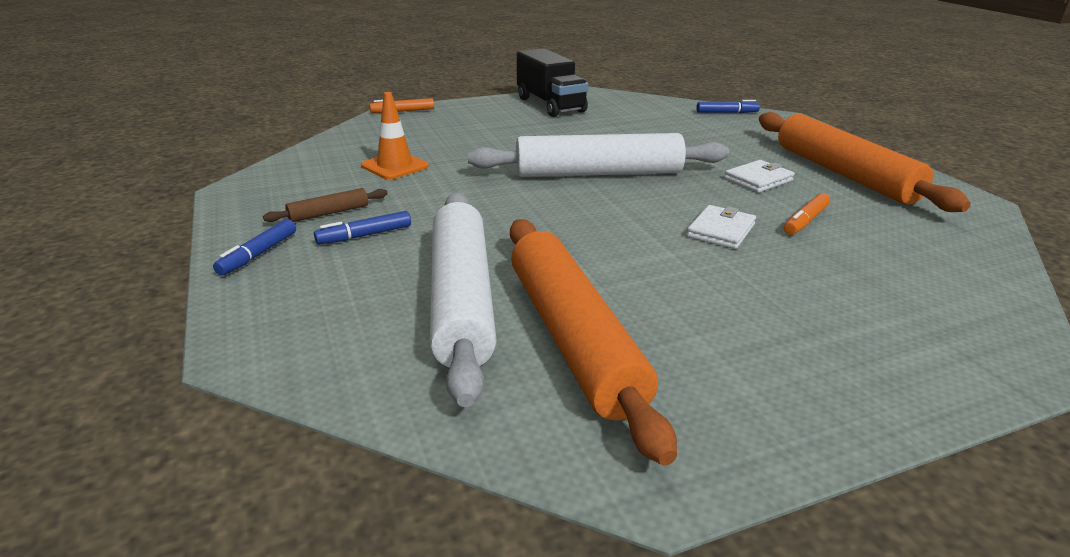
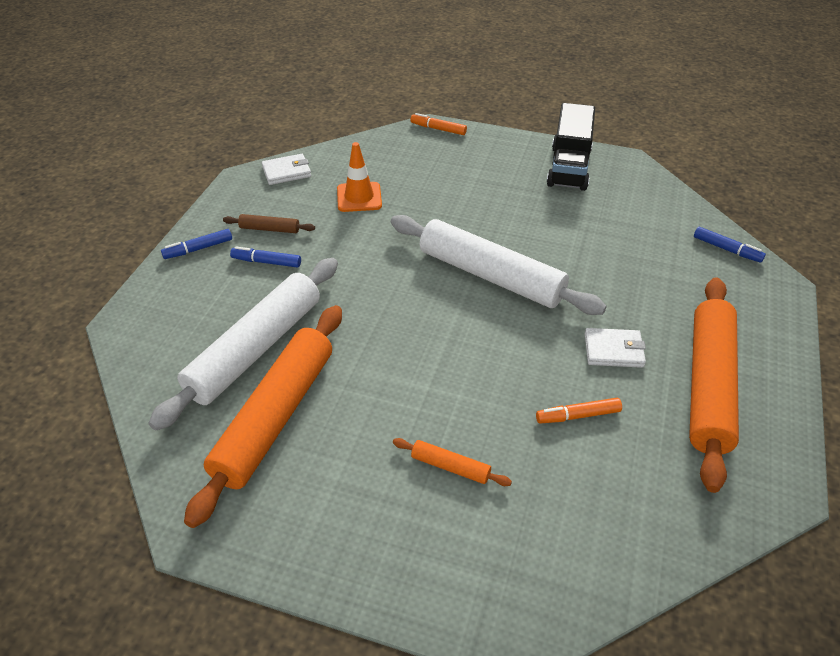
camera: 40 degrees right, 15 degrees up
(721, 230) = (494, 386): white wallet -> white wallet (286, 172)
(784, 292) = (450, 467): none -> orange rolling pin

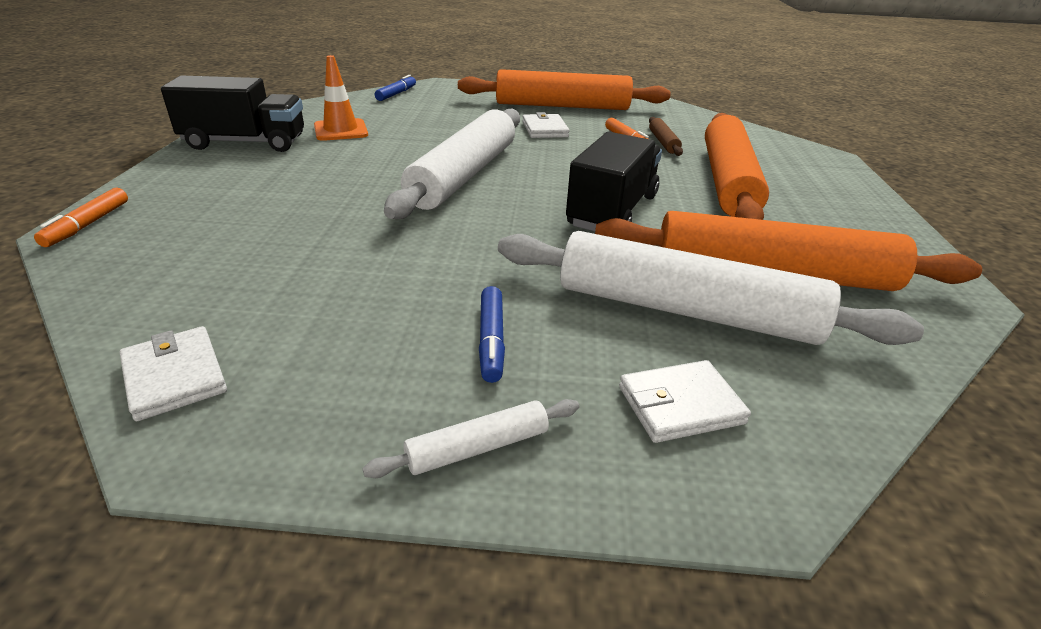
camera: 105 degrees left, 10 degrees down
(184, 318) = (680, 405): none -> white wallet
(198, 249) = (478, 448): blue marker -> white rolling pin
(269, 229) = (393, 357): brown rolling pin -> brown rolling pin (663, 142)
(359, 197) = (292, 274): orange traffic cone -> orange traffic cone (341, 130)
(403, 352) = (612, 211): none -> black truck
(450, 467) = (728, 181): orange rolling pin -> orange rolling pin, size x2.40

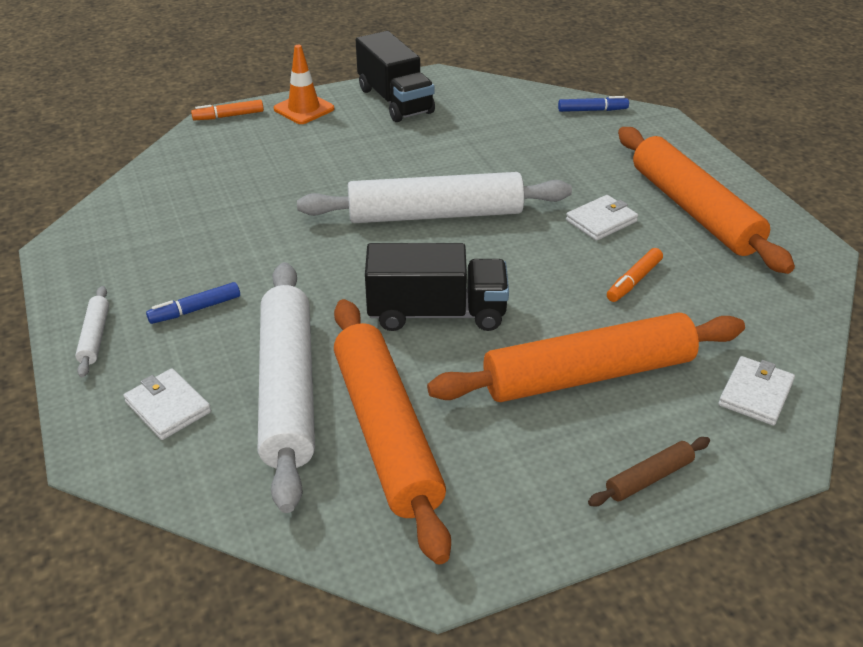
camera: 65 degrees right, 5 degrees up
(175, 376) = (106, 219): white wallet -> white wallet (755, 394)
(341, 130) = (465, 124): orange traffic cone -> orange traffic cone (304, 109)
(478, 448) = (95, 336): white rolling pin -> white rolling pin turned 45 degrees clockwise
(663, 142) = (660, 307): brown rolling pin -> brown rolling pin (649, 478)

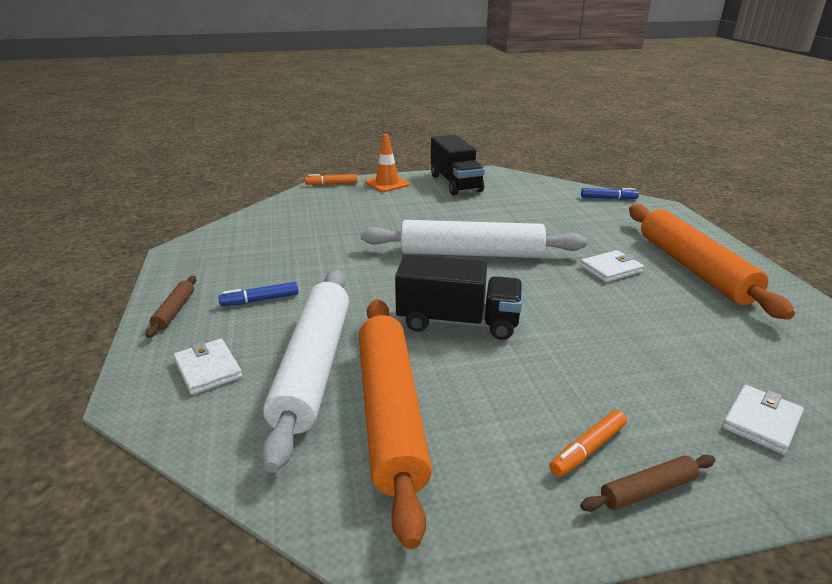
camera: 10 degrees right, 10 degrees down
(95, 336) = (174, 311): white rolling pin -> brown rolling pin
(588, 375) = (590, 386): orange rolling pin -> none
(633, 281) = (638, 315): orange marker -> orange marker (587, 449)

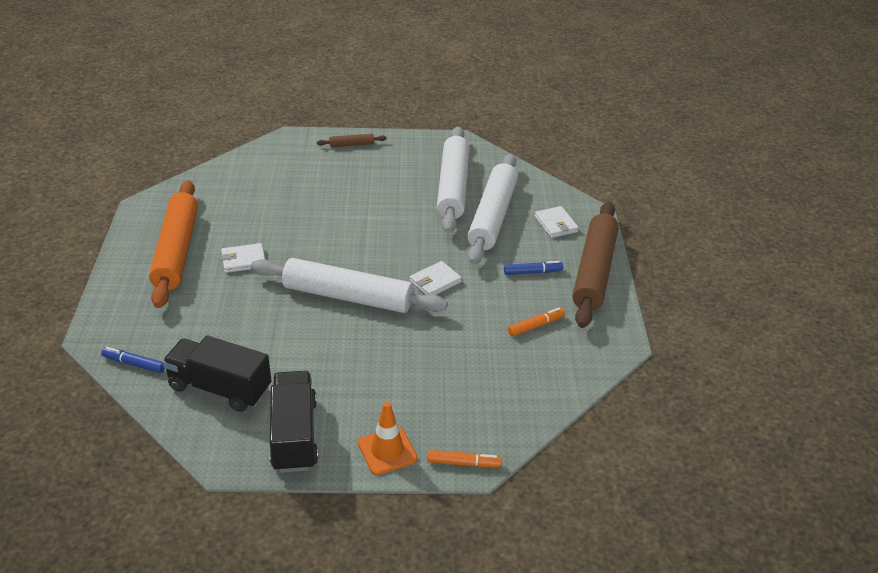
camera: 170 degrees left, 10 degrees up
(174, 311) = (594, 271): brown rolling pin -> brown rolling pin, size x2.40
(391, 413) = (452, 187): orange rolling pin -> white rolling pin
(458, 322) = (393, 232): black truck -> black truck (220, 388)
(587, 449) = (365, 160): orange marker -> orange marker (536, 326)
(761, 422) = (271, 157): white wallet -> white wallet (435, 281)

